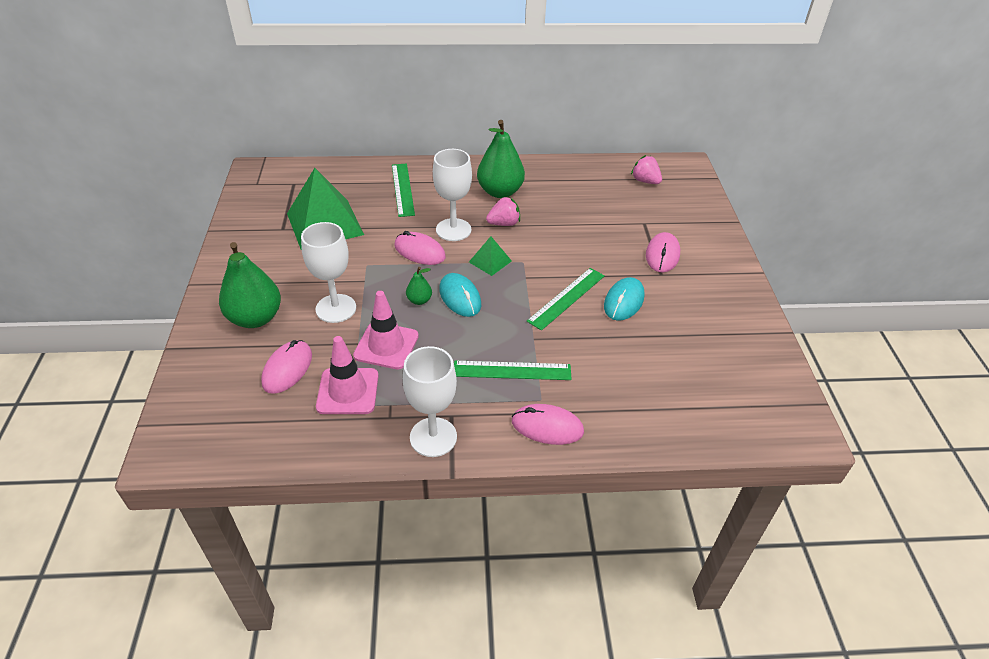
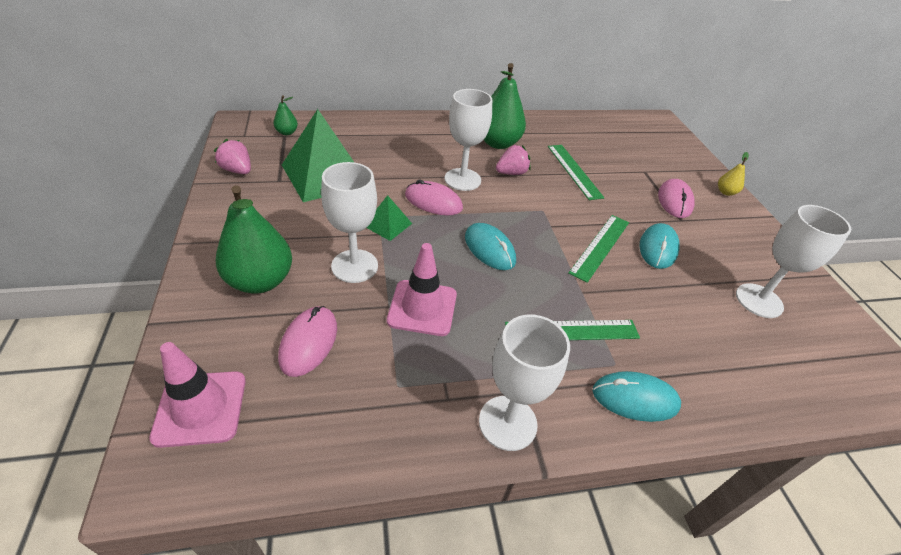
camera: 10 degrees left, 0 degrees up
(348, 391) = (389, 368): pink traffic cone -> pink traffic cone (200, 408)
(402, 189) = (400, 141): green ruler -> green ruler (574, 171)
(419, 300) = (446, 254): green pear -> green pear (287, 132)
(490, 261) = (509, 210): green pyramid -> green pyramid (387, 224)
(547, 426) = (635, 398): pink mouse -> turquoise mouse
(645, 181) = (629, 134): pink strawberry -> pink strawberry (237, 170)
(703, 353) = (759, 300): none -> white goblet
(722, 246) = (725, 192): none -> yellow pear

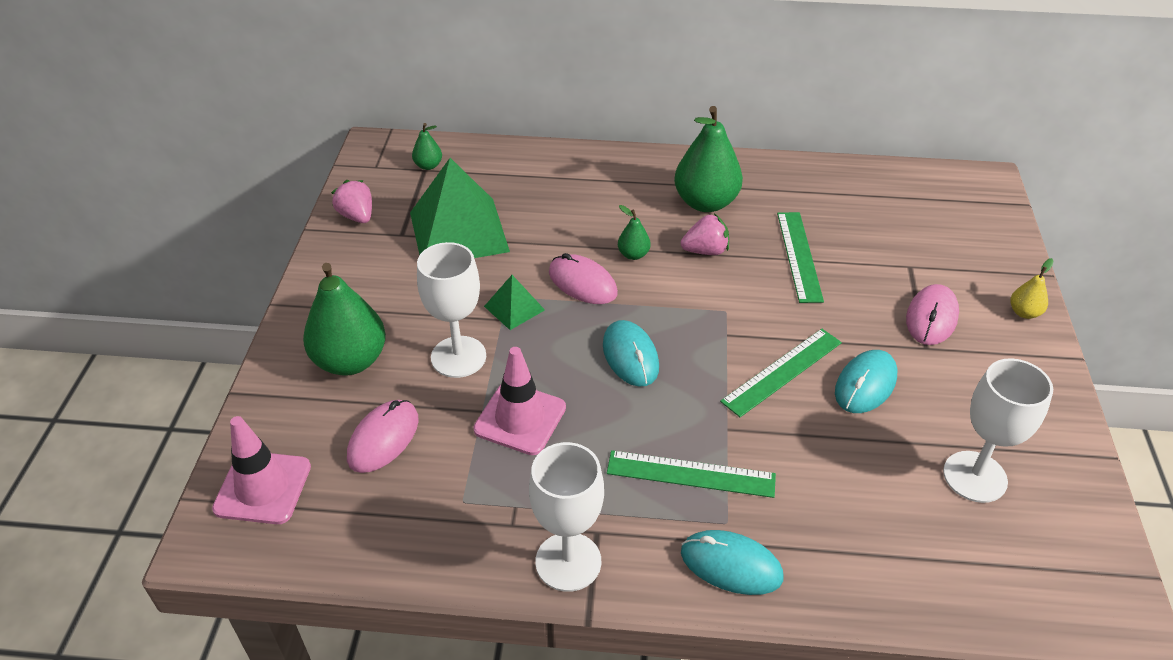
camera: 20 degrees right, 0 degrees up
(462, 179) = (633, 254): white goblet -> green pear

